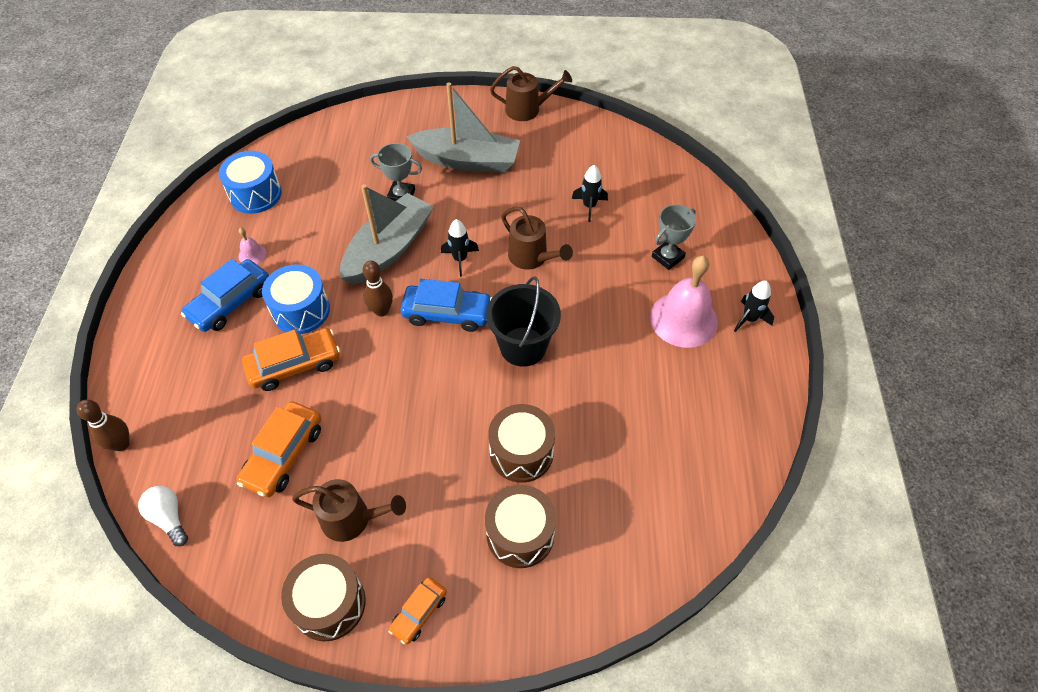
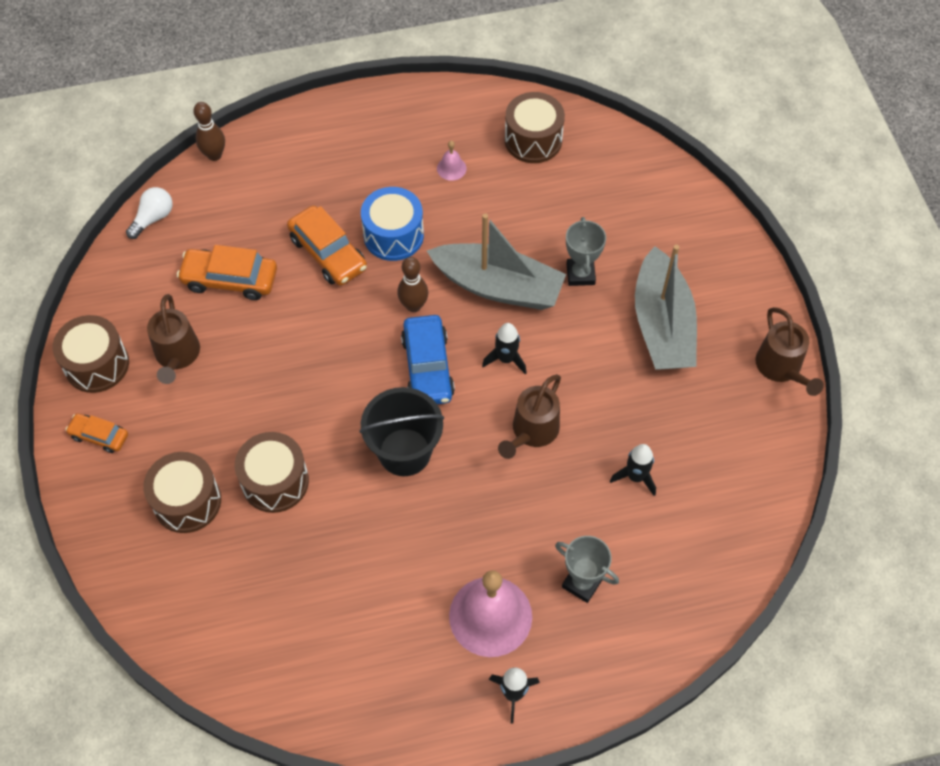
camera: 75 degrees right, 5 degrees up
(230, 302) = (386, 174): blue car -> none
(255, 194) = (533, 140): blue drum -> brown drum

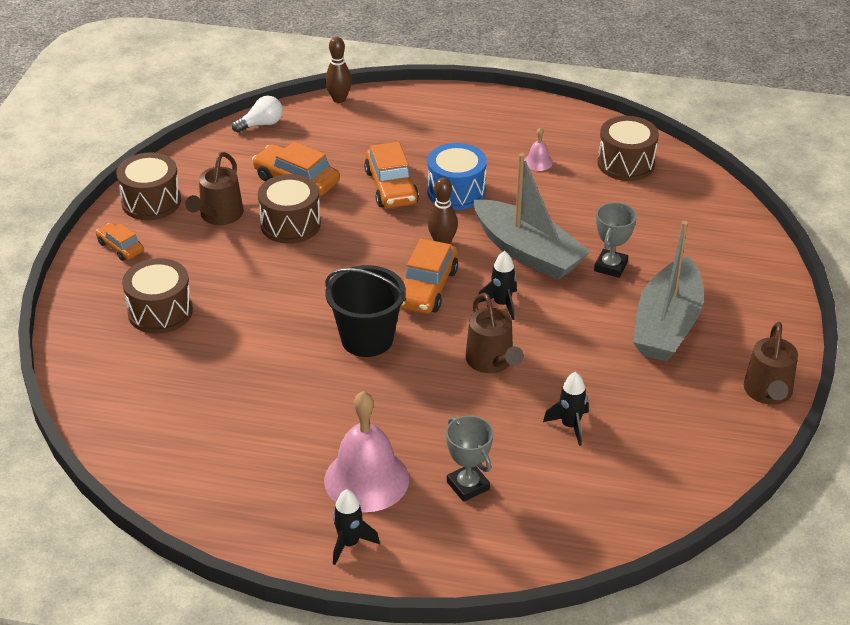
camera: 25 degrees right, 20 degrees down
(275, 481) = (242, 322): brown drum -> brown drum (290, 224)
(427, 367) = (426, 288): blue car -> orange car
(532, 432) = (492, 362): brown watering can -> brown watering can turned 75 degrees counterclockwise

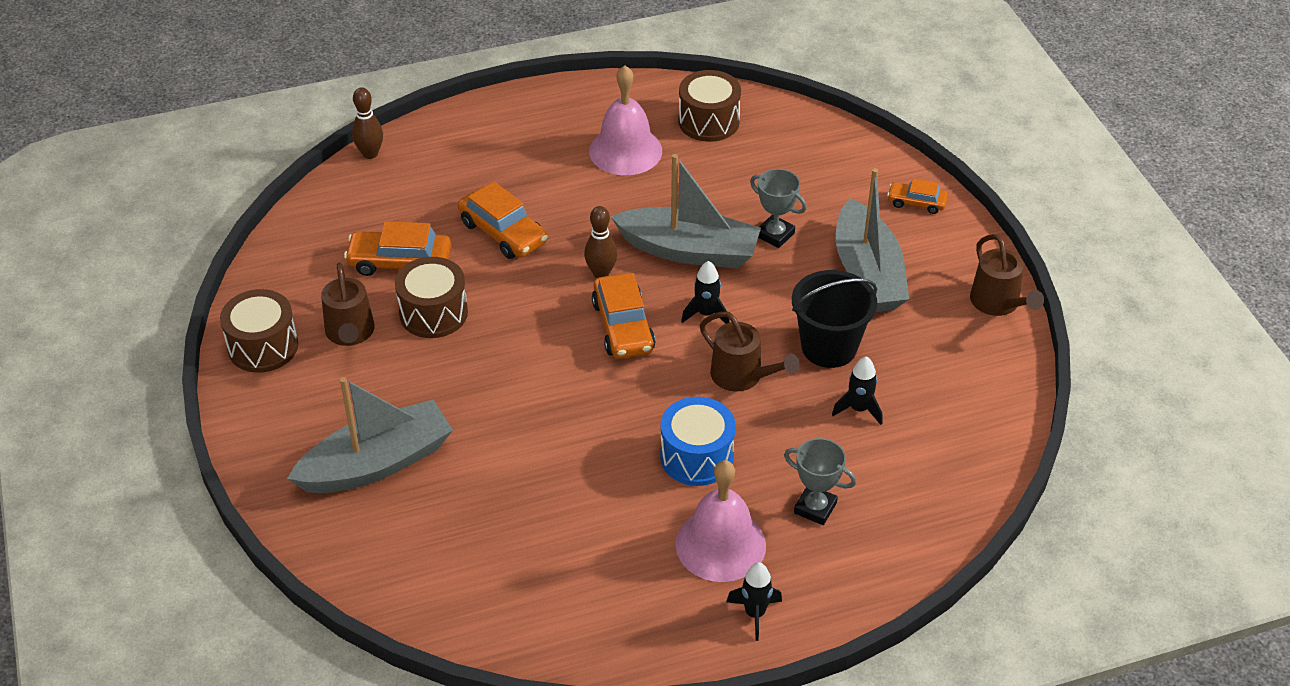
camera: 30 degrees left, 5 degrees up
(120, 247) = (273, 411): orange car -> orange car (916, 203)
(160, 312) = (376, 463): brown drum -> grey boat
(261, 124) = (310, 213): white light bulb -> none
(367, 339) = (608, 403): black bucket -> black bucket (829, 347)
(456, 192) = (571, 213): blue drum -> blue drum (696, 457)
(538, 162) = (625, 151): pink bell -> pink bell, size x2.32
(610, 266) = (775, 235): grey trophy -> grey trophy turned 45 degrees counterclockwise

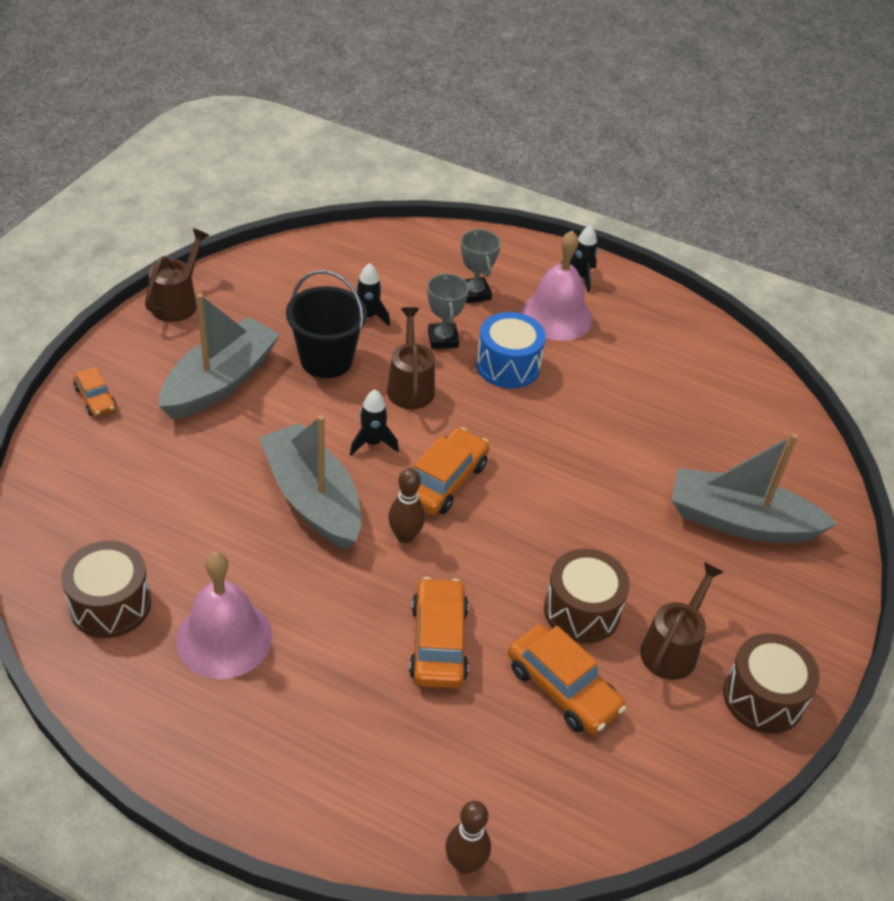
camera: 140 degrees left, 0 degrees up
(775, 235) = (232, 459): grey trophy -> grey trophy (443, 339)

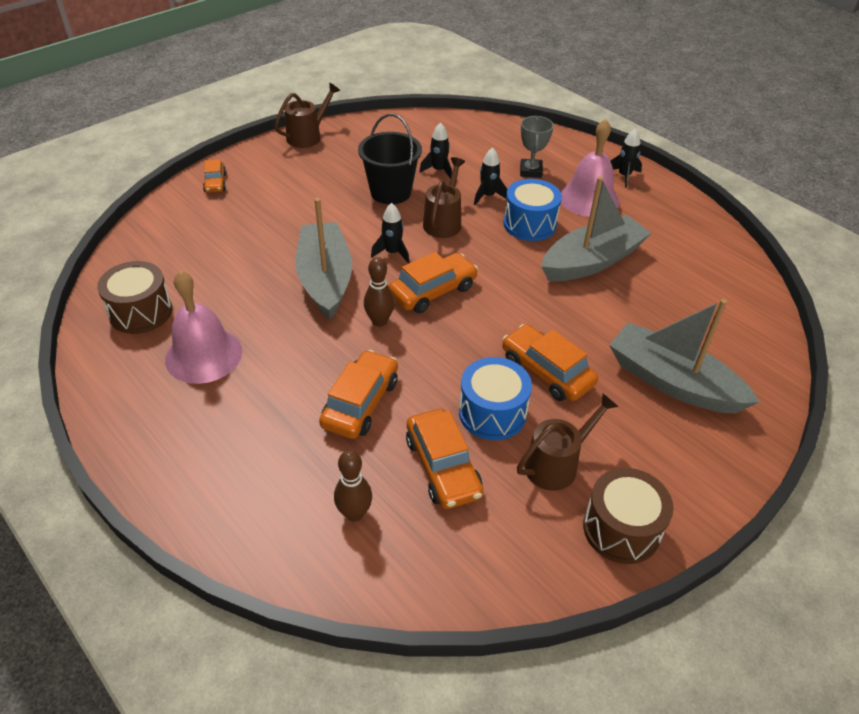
camera: 25 degrees right, 0 degrees up
(220, 382) = (306, 190): grey boat -> grey boat (591, 261)
(443, 339) = (488, 196): grey trophy -> black rocket
(465, 863) = (283, 576): brown bowling pin -> brown bowling pin (354, 513)
(582, 611) = (492, 413): brown drum -> blue drum
(613, 546) = (547, 371): none -> orange car

